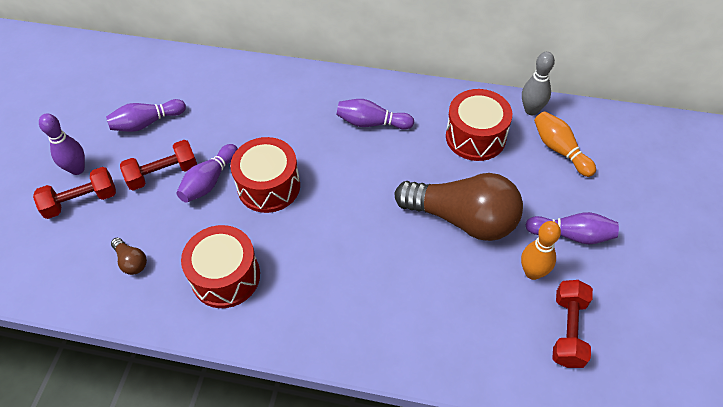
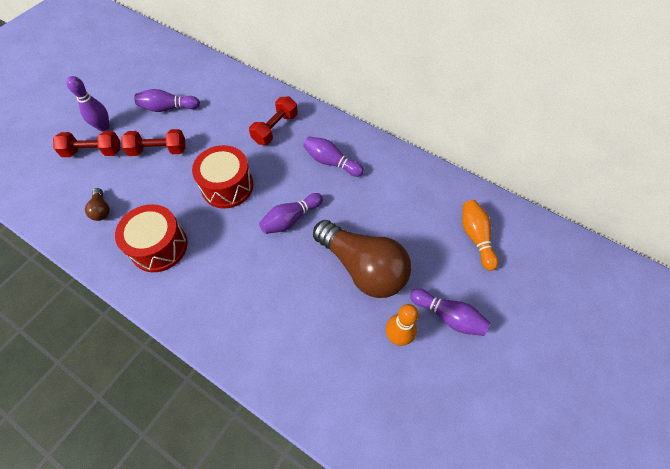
camera: 20 degrees right, 5 degrees up
(209, 181) = (187, 167): purple bowling pin -> purple bowling pin (291, 219)
(475, 137) = (409, 201): red drum -> none
(531, 110) = (468, 194): grey bowling pin -> none
(568, 330) = (402, 400): red dumbbell -> red dumbbell (275, 128)

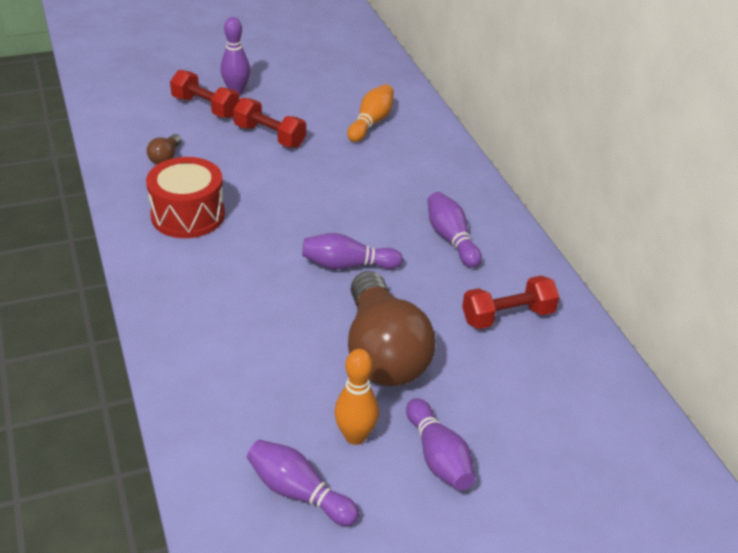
camera: 35 degrees right, 20 degrees down
(168, 108) = (317, 105): purple bowling pin -> purple bowling pin (298, 492)
(227, 186) = (309, 201): red drum -> none
(275, 128) = (417, 177): red dumbbell -> red dumbbell (507, 316)
(476, 237) = (561, 406): orange bowling pin -> orange bowling pin (371, 123)

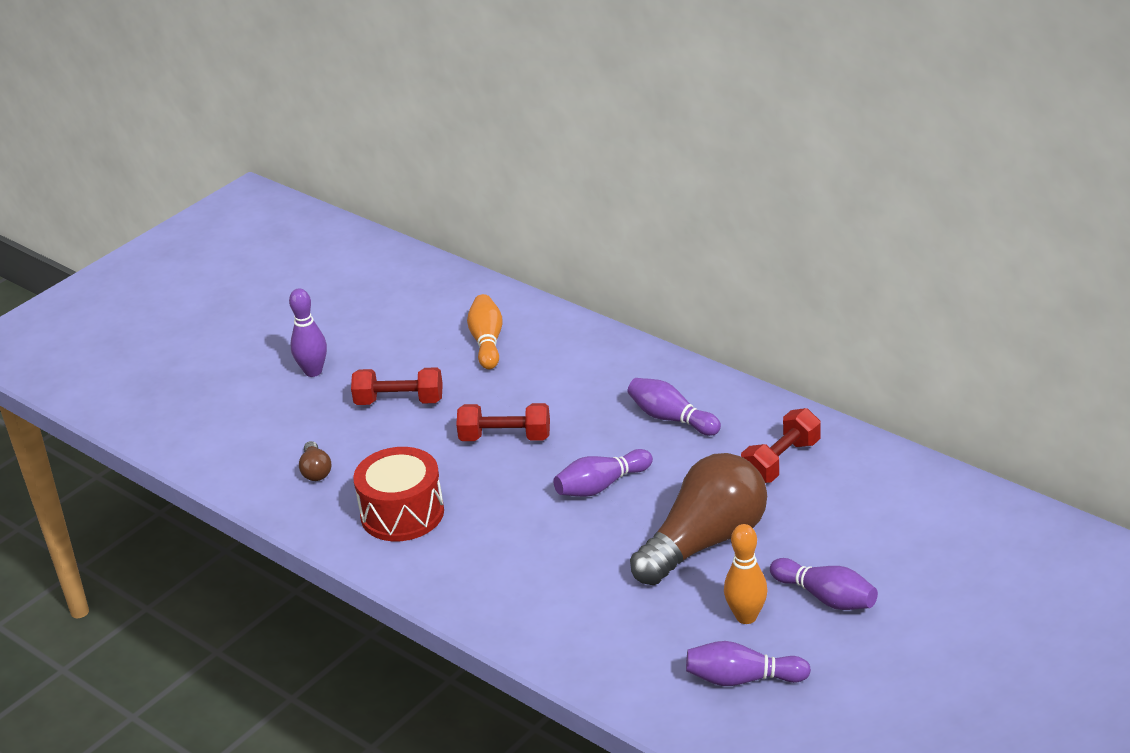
camera: 25 degrees left, 5 degrees down
(205, 107) = (299, 402): red dumbbell -> red dumbbell (505, 438)
(383, 352) = (705, 542): brown light bulb -> brown light bulb turned 90 degrees counterclockwise

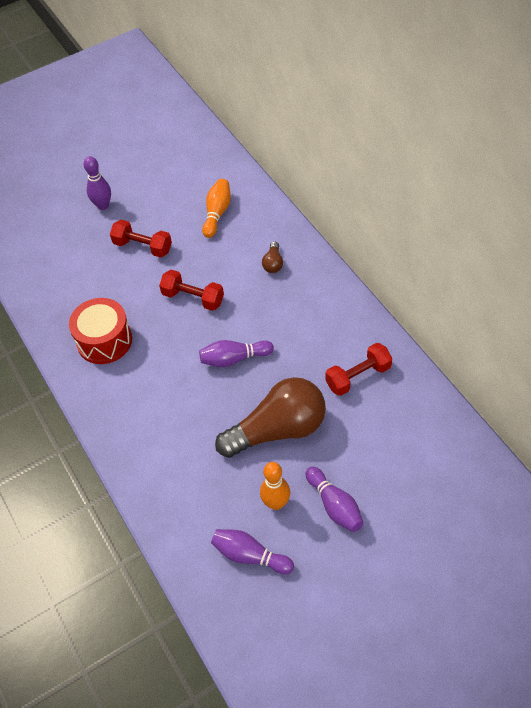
camera: 20 degrees right, 20 degrees up
(316, 471) = (69, 288): brown light bulb -> brown light bulb (273, 263)
(671, 418) = (303, 315): purple bowling pin -> none

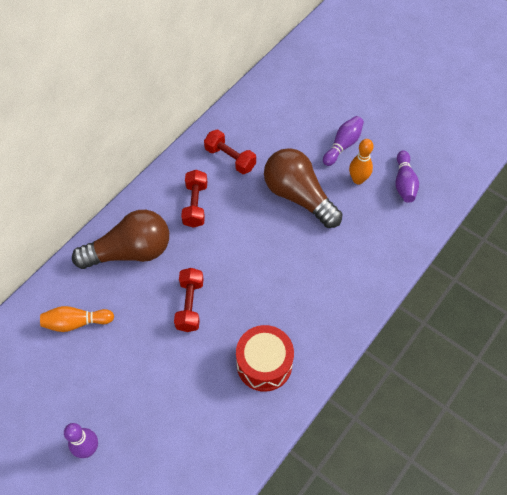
camera: 115 degrees left, 5 degrees up
(143, 246) = (138, 378): red dumbbell -> red dumbbell (195, 205)
(234, 359) = (244, 248): purple bowling pin -> none
(273, 263) = (130, 252): brown light bulb -> brown light bulb, size x2.49

